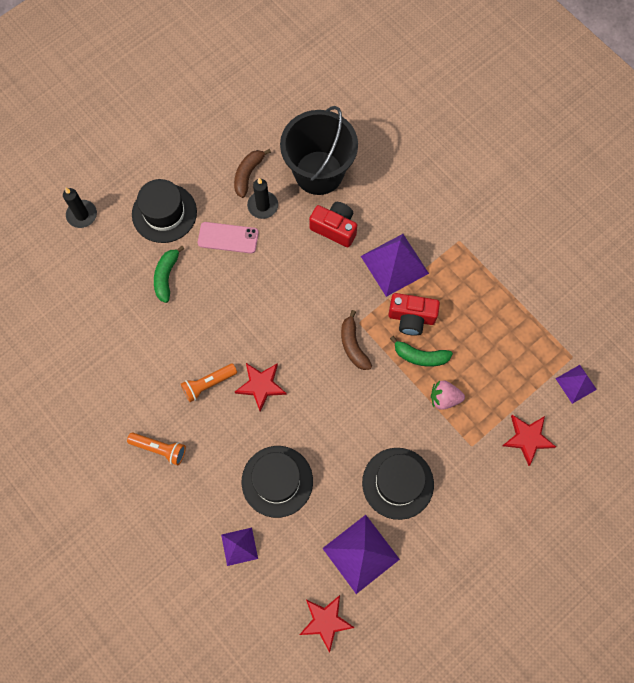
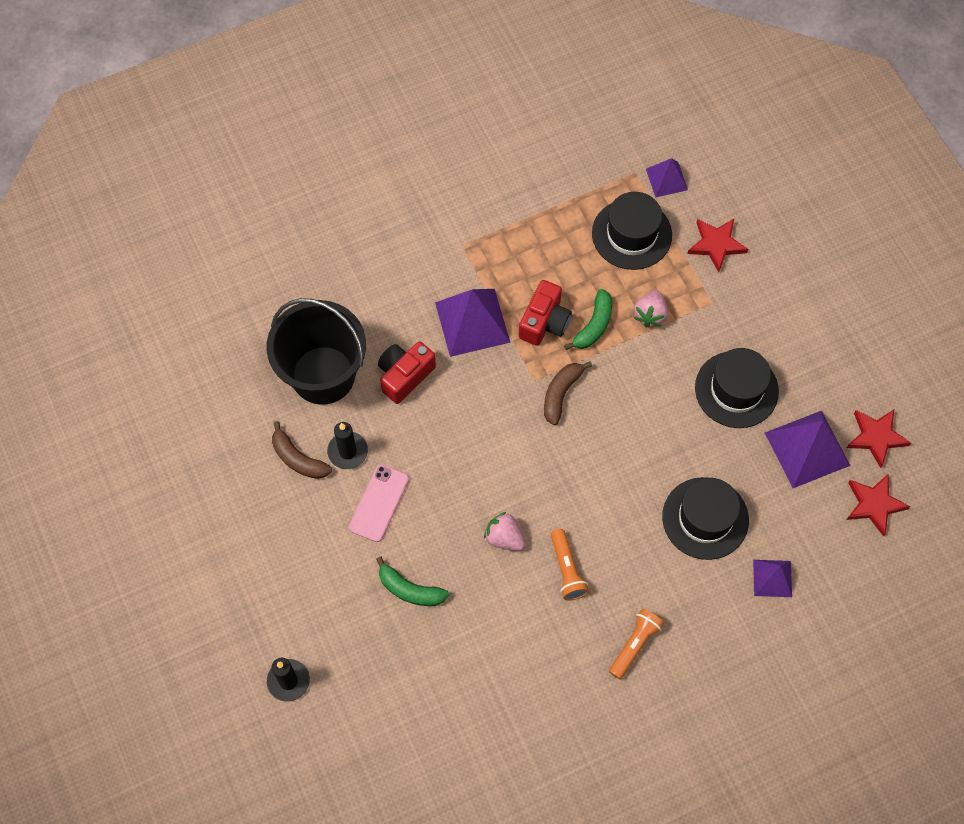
camera: 75 degrees left, 5 degrees down
(164, 213) = (319, 574): black hat -> black hat (631, 234)
(223, 332) = (504, 538): none -> pink strawberry
(261, 385) = (584, 509): red star -> red star (876, 437)
(353, 345) = (561, 393): brown banana -> brown banana turned 120 degrees clockwise

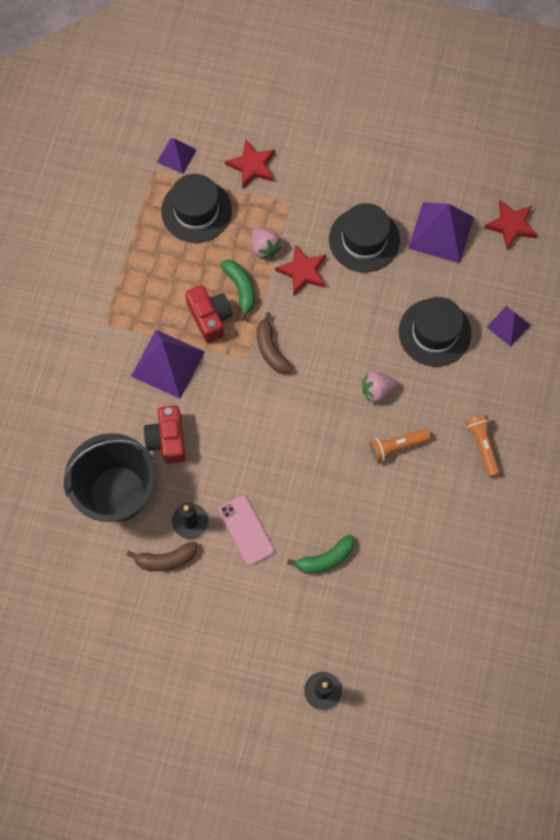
camera: 50 degrees left, 5 degrees up
(504, 538) = (341, 468): pink strawberry -> pink strawberry (377, 390)
(567, 569) = (397, 446): orange flashlight -> orange flashlight turned 135 degrees clockwise
(876, 437) = (468, 186): red star -> red star (303, 271)

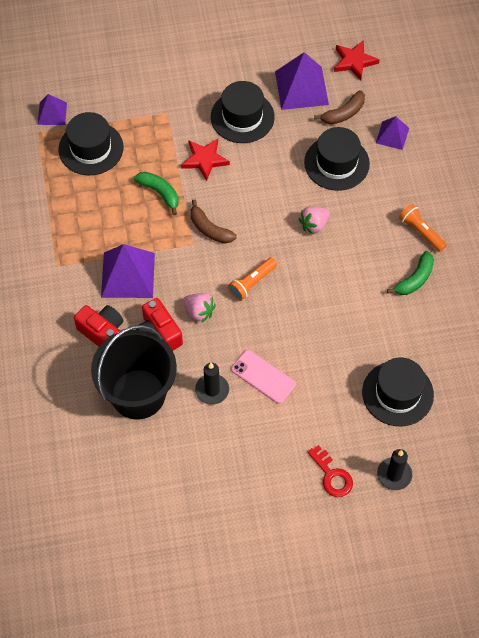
camera: 25 degrees left, 10 degrees down
(166, 559) = (207, 429): brown banana -> brown banana (343, 113)
(210, 317) = (145, 225): red camera -> red camera (103, 333)
(252, 166) = (120, 97): red star -> none
(262, 663) = (332, 475): none -> red key
(264, 248) = (163, 154): pink strawberry -> pink strawberry (199, 312)
(325, 559) = (341, 370): green banana -> green banana (414, 279)
(369, 608) = (397, 393): none -> black hat
(397, 446) = (352, 260): orange flashlight -> orange flashlight (252, 283)

